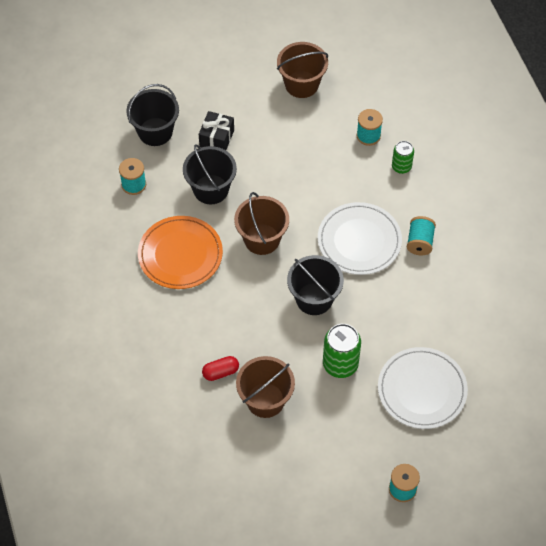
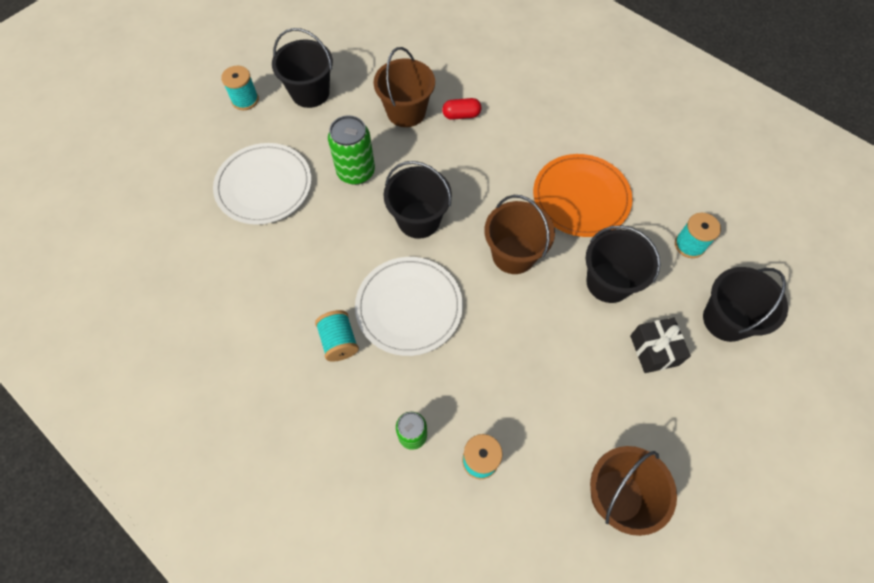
camera: 150 degrees right, 5 degrees up
(220, 372) = (461, 115): red capsule -> red capsule turned 45 degrees clockwise
(339, 466) = (310, 93): none -> black bucket

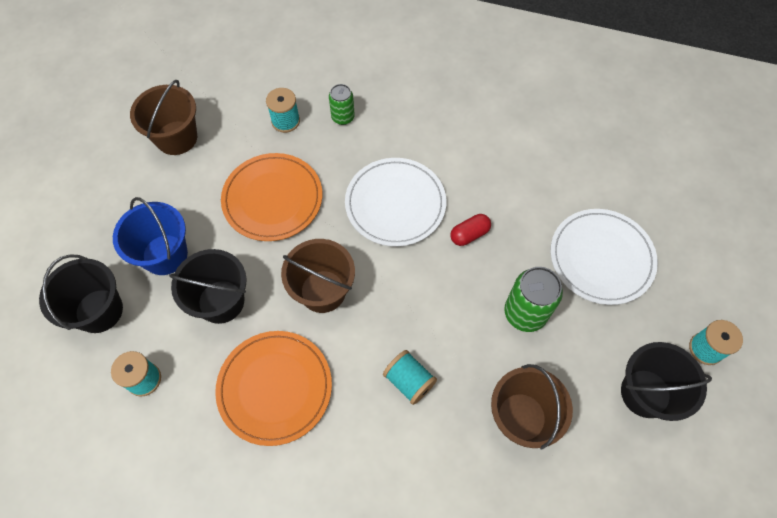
camera: 155 degrees right, 0 degrees up
(339, 341) = (436, 155): turquoise spool -> turquoise spool (409, 381)
(419, 220) = (431, 288): black bucket -> none
(461, 115) = (455, 443): red capsule -> red capsule (469, 234)
(528, 365) = (272, 199): none -> orange plate
(654, 350) = (165, 254): black gift -> blue bucket

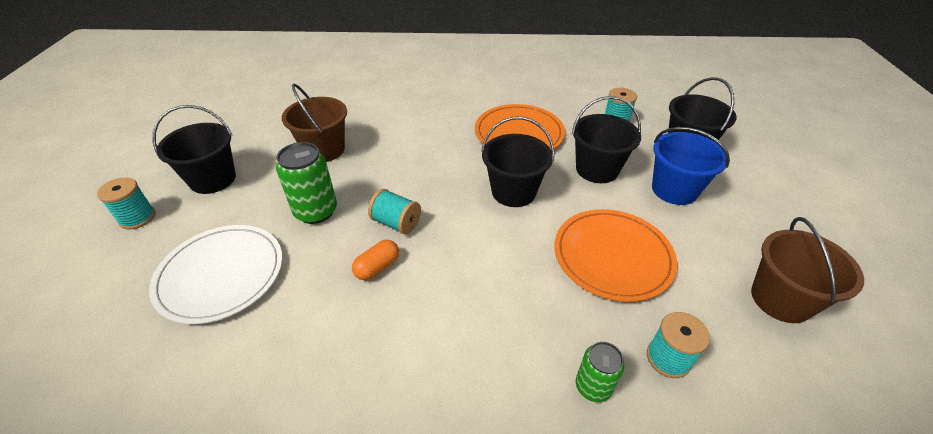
camera: 165 degrees right, 20 degrees down
(323, 291) = (513, 192): brown bucket -> black bucket
(395, 204) = (472, 281): white plate -> none
(409, 381) = (417, 153): turquoise spool -> turquoise spool (396, 223)
(469, 234) = (377, 267): red capsule -> orange capsule

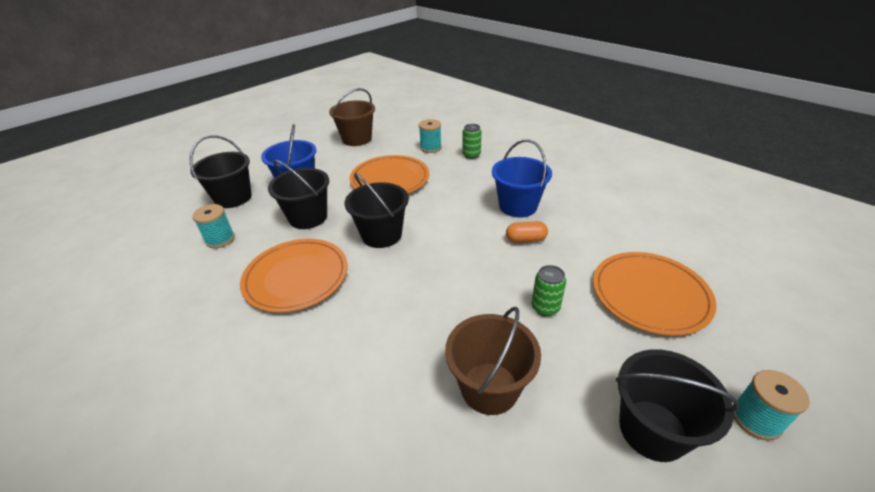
camera: 135 degrees left, 5 degrees down
(221, 275) = (650, 295): white plate -> orange plate
(316, 211) = (545, 307): green can -> green can, size x0.61
(396, 223) = (487, 260): turquoise spool -> none
(423, 313) = (518, 206): none -> blue bucket

